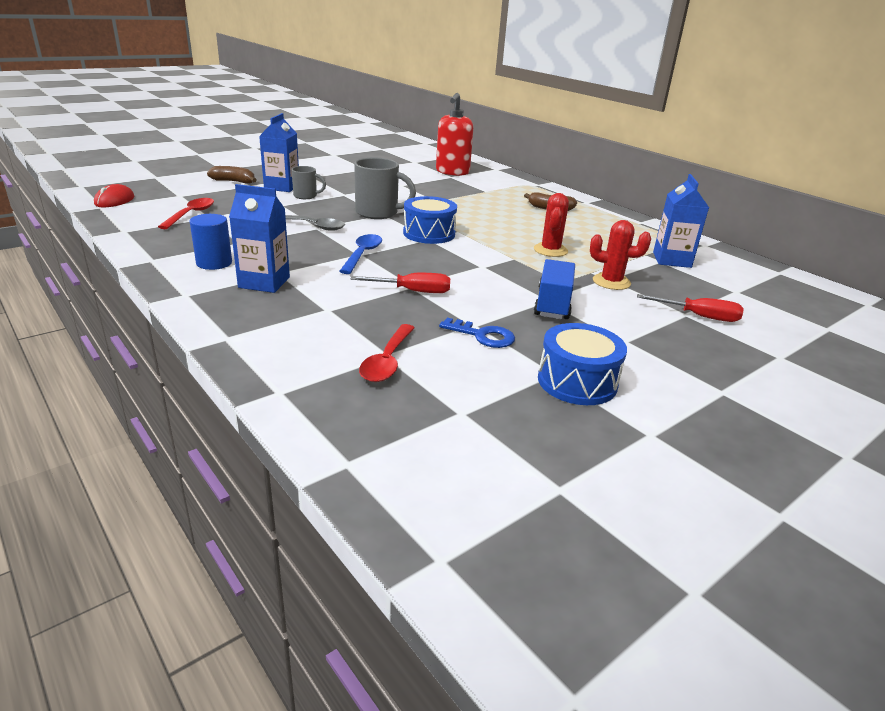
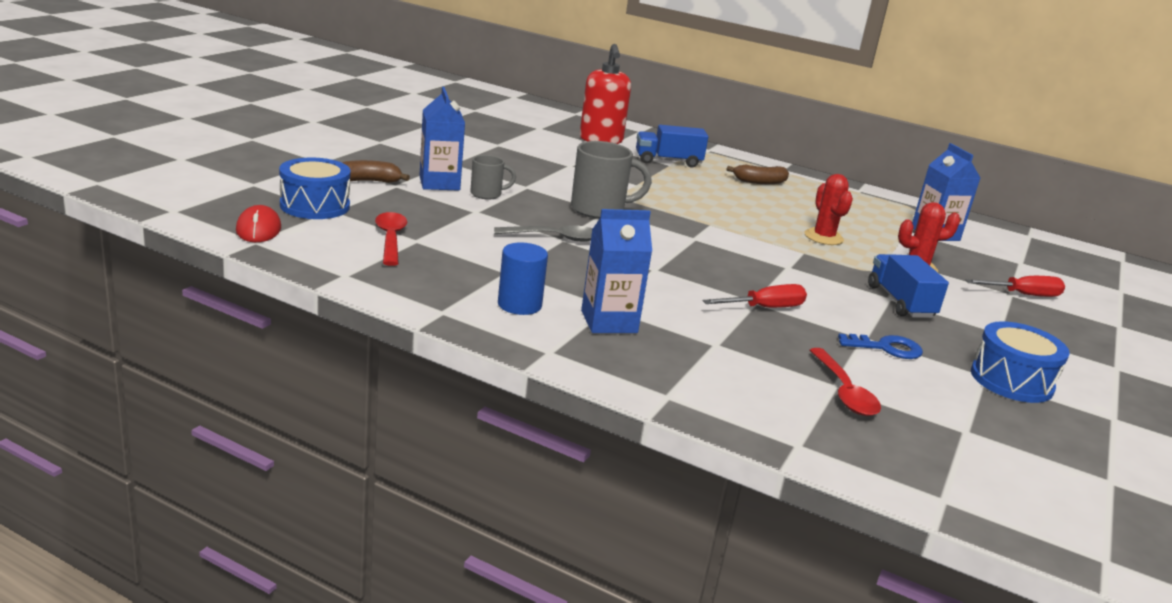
camera: 25 degrees left, 5 degrees down
(362, 254) = (657, 269): blue spoon -> none
(429, 234) = (687, 232): blue drum -> blue drum (315, 206)
(488, 189) = (668, 161): none -> blue truck

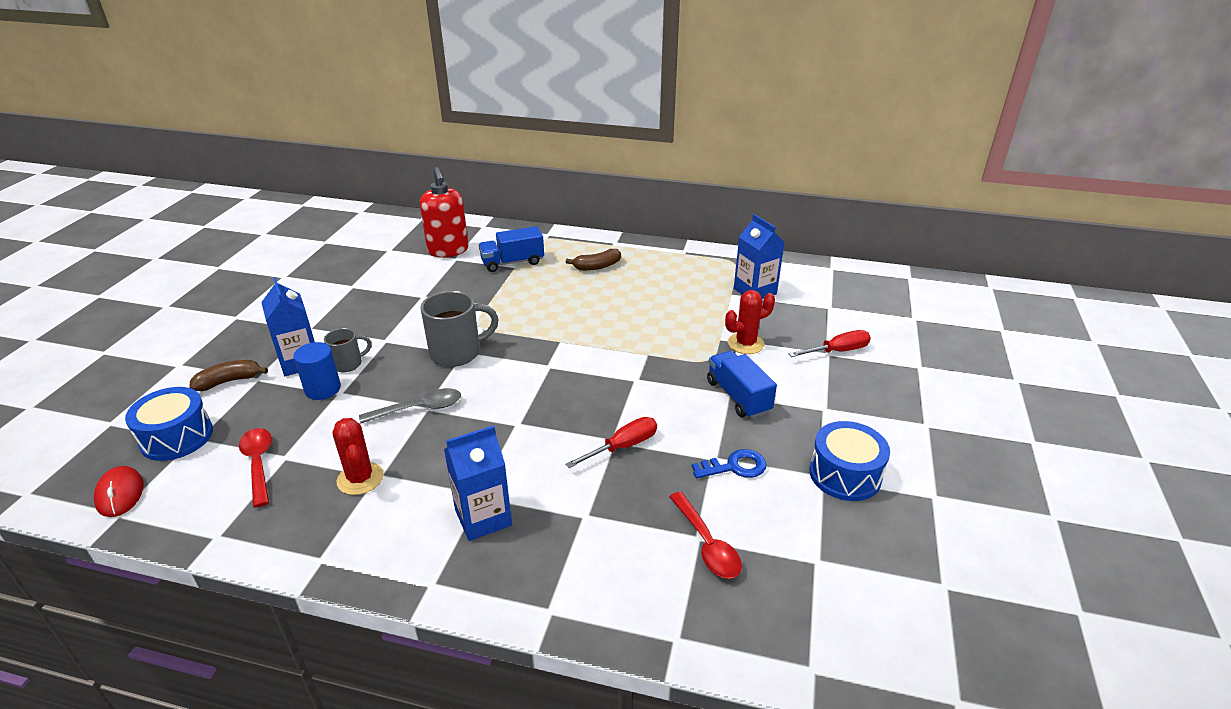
camera: 10 degrees left, 10 degrees up
(519, 305) = (395, 522): blue cylinder -> blue cylinder (323, 389)
(823, 237) = (662, 327): red cactus -> red cactus (360, 479)

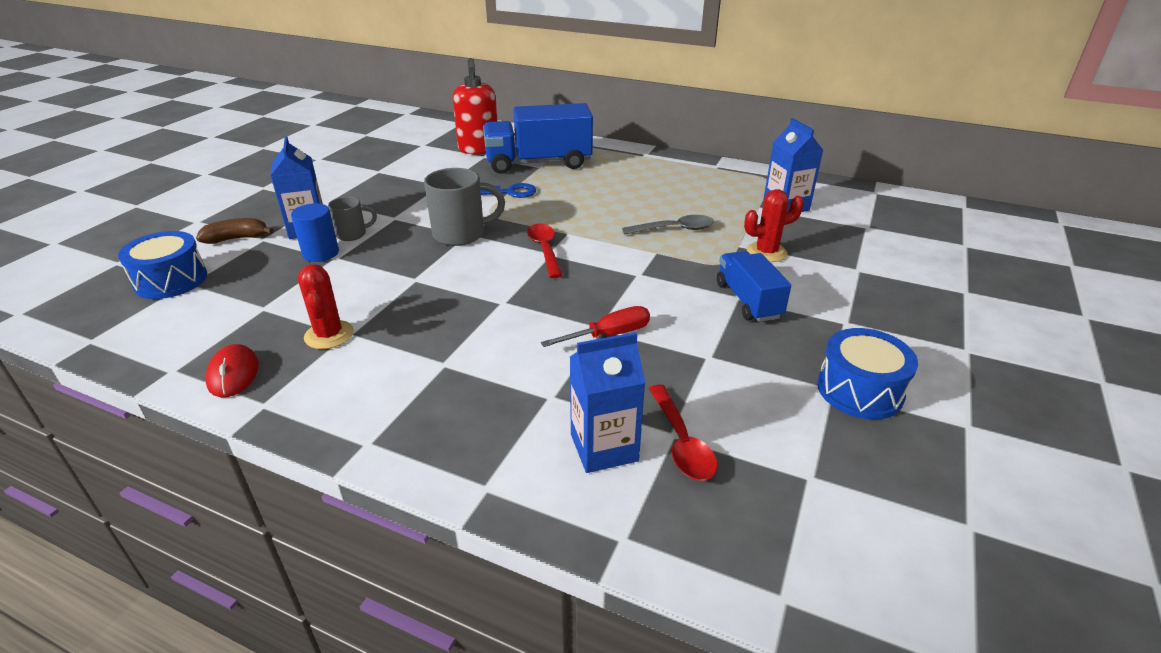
camera: 10 degrees right, 0 degrees up
(120, 494) = (100, 323): red mouse -> red mouse (233, 374)
(258, 464) = (236, 311): red spoon -> red spoon (545, 250)
(419, 409) = (408, 279): grey spoon -> grey spoon (675, 229)
(483, 518) = (441, 386): blue carton -> blue carton (604, 447)
(512, 262) = (538, 163): blue truck -> blue truck, size x1.68
(597, 266) = (622, 172): brown banana -> none
(735, 466) = (731, 368): blue key -> blue key (512, 192)
(837, 351) = (870, 268): red screwdriver -> none

